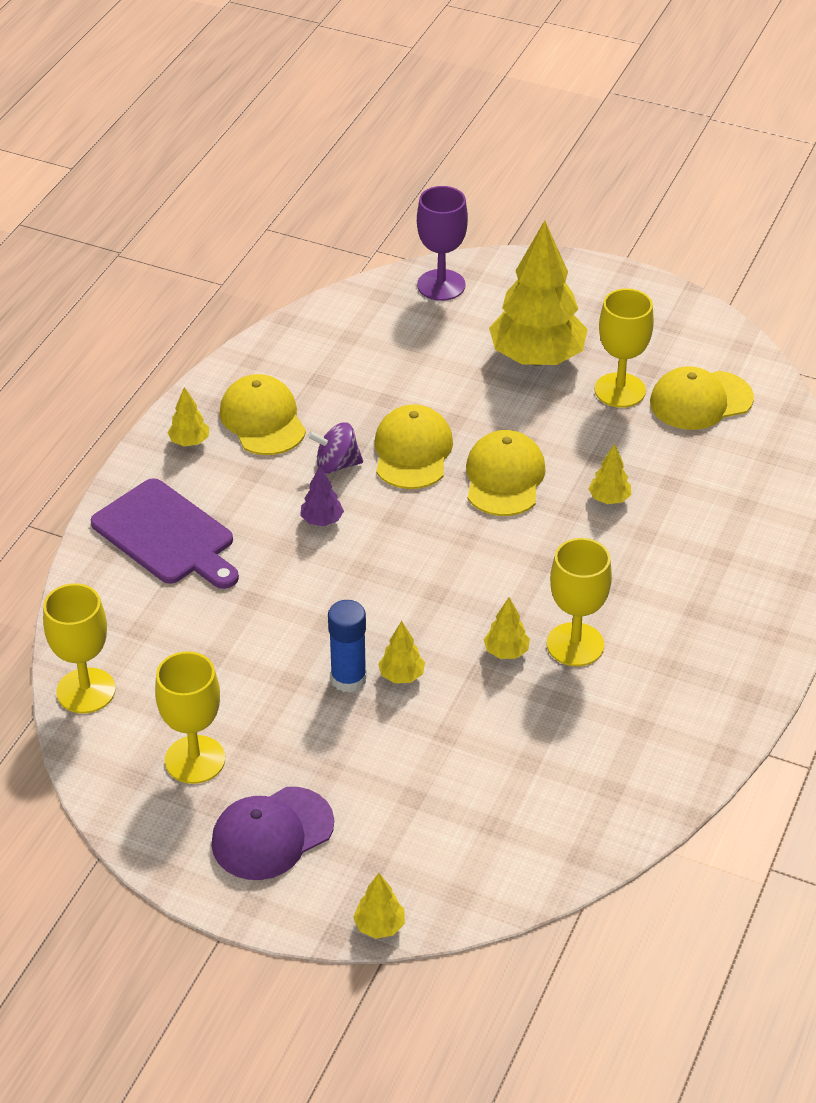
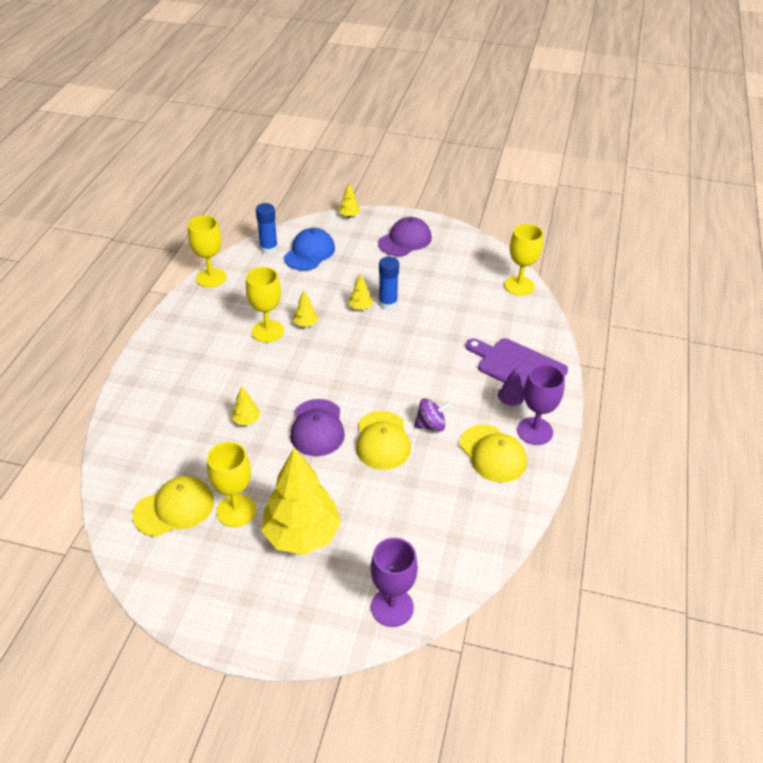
camera: 170 degrees right, 0 degrees up
(189, 442) = (535, 431): yellow tree -> purple goblet
(195, 760) = (451, 263): yellow goblet -> yellow goblet (211, 278)
(322, 520) = (428, 386): purple tree -> purple tree (510, 401)
(483, 821) = (309, 252): none -> blue cap
(504, 478) = (317, 428): yellow cap -> purple cap
(570, 843) = (269, 248): none -> blue glue stick

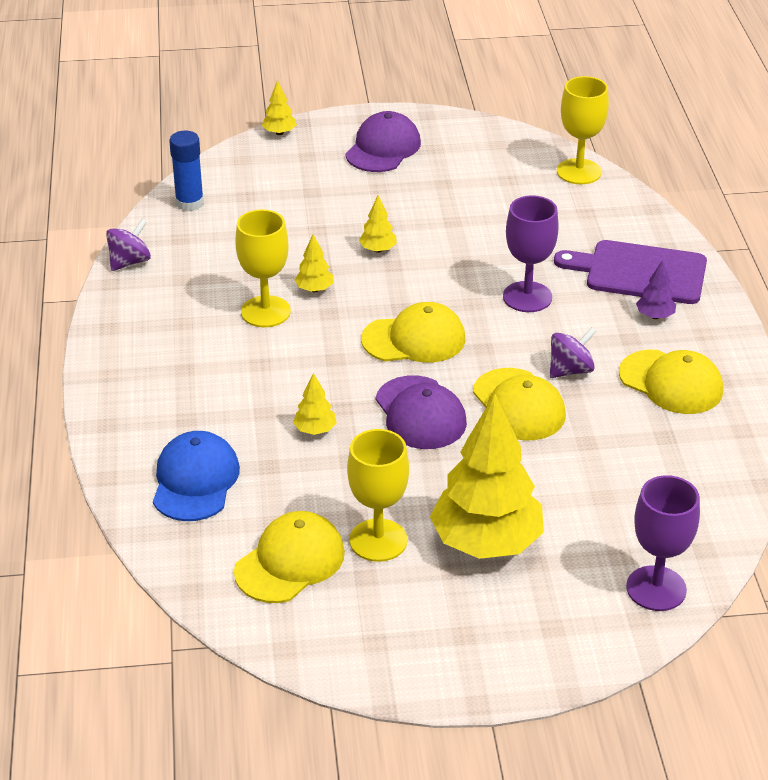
camera: 20 degrees left, 5 degrees down
(211, 278) = (130, 262): yellow goblet -> purple spinning top
(309, 252) = (255, 195): blue cap -> blue cap (195, 481)
(345, 375) = (414, 339): none -> yellow cap
(388, 303) = (413, 235): blue glue stick -> none
(535, 431) = (707, 342): purple goblet -> purple goblet (527, 297)

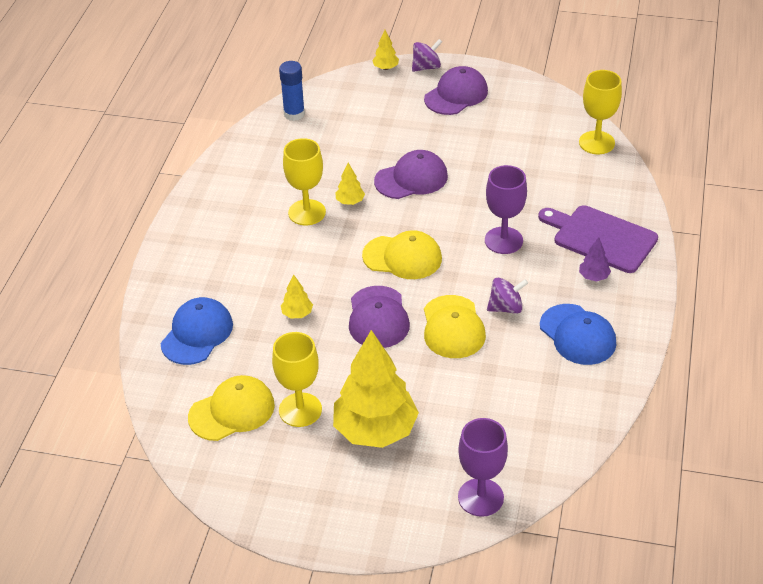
camera: 20 degrees right, 5 degrees up
(130, 262) = (231, 153): purple spinning top -> purple spinning top (426, 67)
(378, 250) = (411, 179): yellow tree -> purple cap
(671, 382) = (577, 335): yellow cap -> blue cap

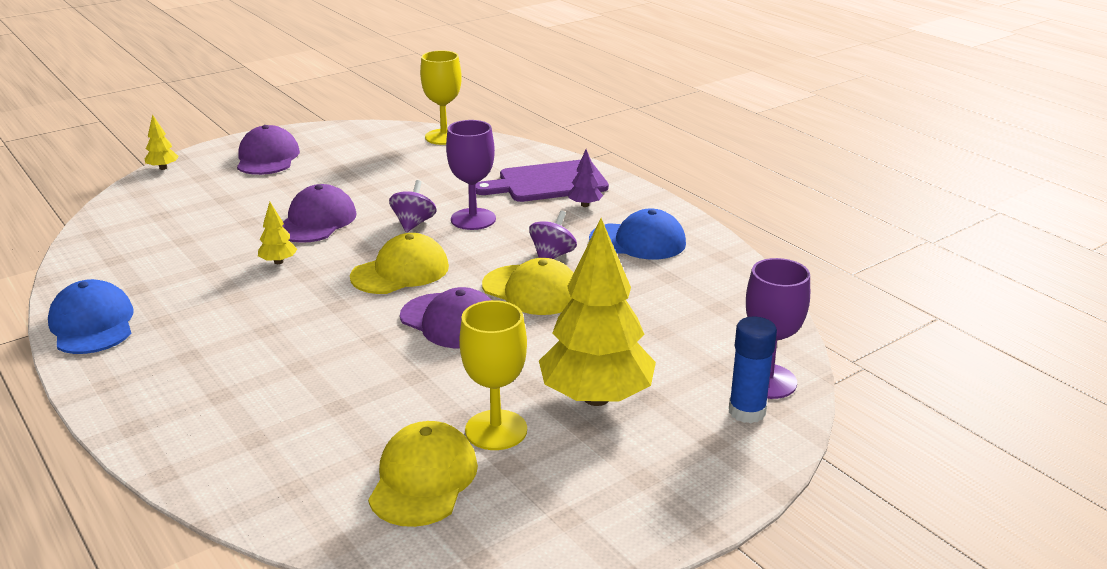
camera: 50 degrees left, 15 degrees down
(197, 334) = (268, 444): blue cap -> blue cap (92, 324)
(294, 114) = (107, 233): blue glue stick -> blue glue stick (747, 411)
(297, 314) = (362, 363): yellow tree -> none
(307, 212) = (242, 290): yellow goblet -> none
(426, 67) = (207, 153): purple spinning top -> purple spinning top (413, 223)

